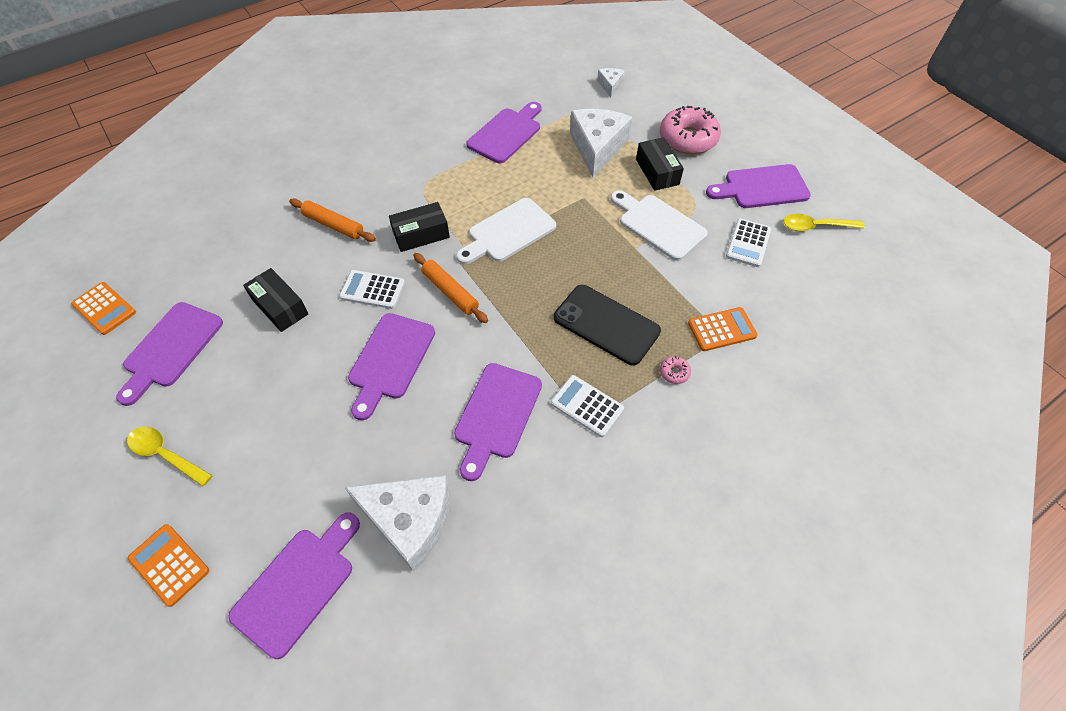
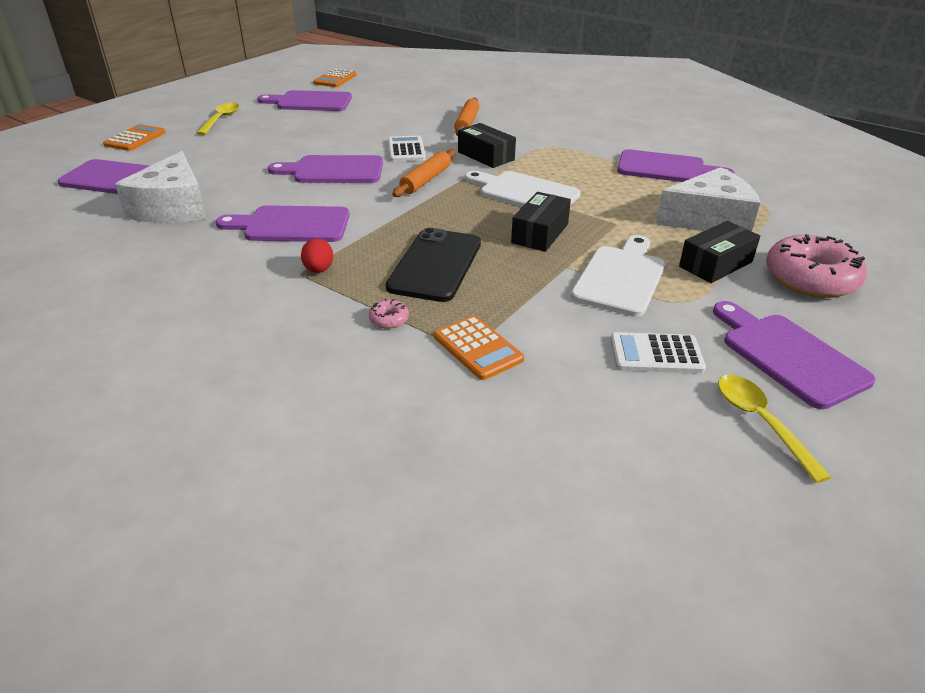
camera: 70 degrees right, 20 degrees down
(280, 307) = (367, 123): black box -> black box (540, 233)
(587, 406) = (319, 270): white calculator -> red egg
(610, 85) = (833, 211): white cheese -> none

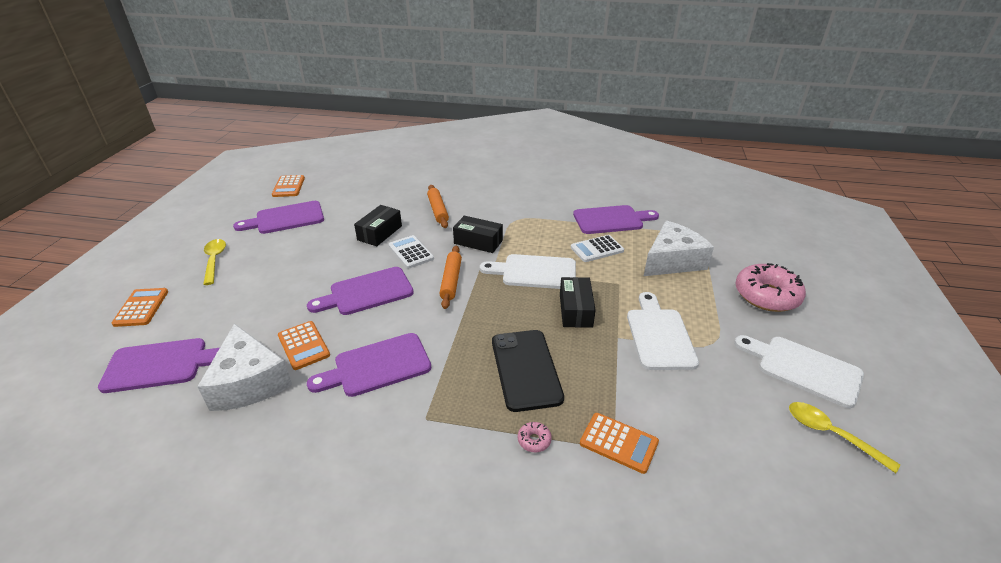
camera: 25 degrees left, 0 degrees up
(241, 194) = (303, 345): none -> orange calculator
(319, 270) = (438, 408): red egg -> none
(656, 354) = (732, 399): white calculator -> white calculator (597, 249)
(715, 264) = (706, 301): black box -> black box (380, 233)
(788, 356) = (803, 369): purple cutting board -> white cutting board

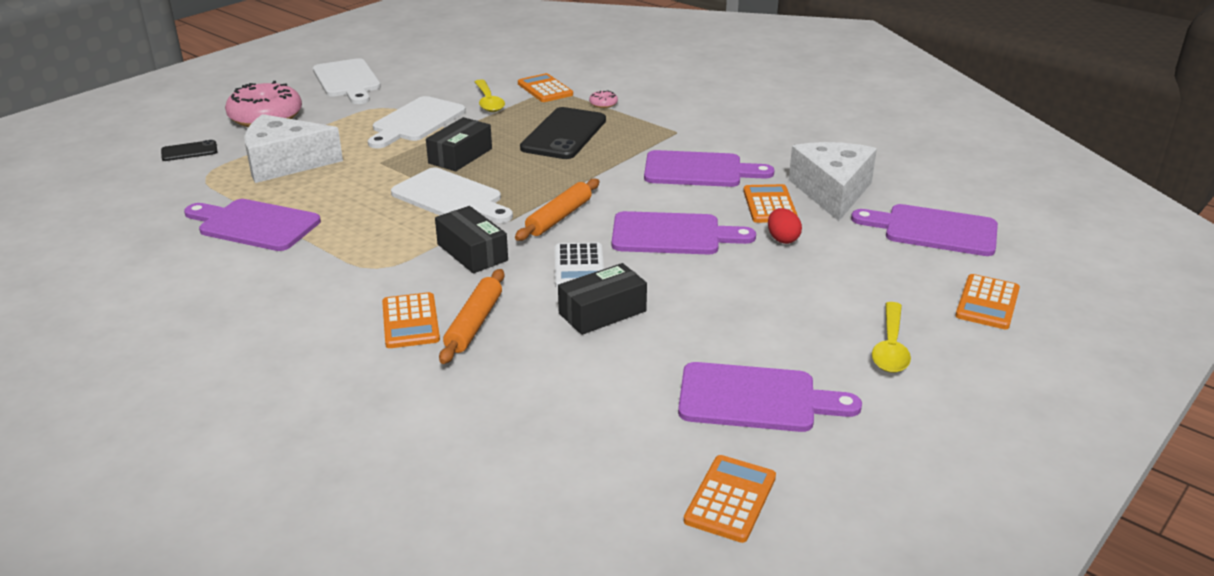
camera: 150 degrees left, 5 degrees down
(287, 314) = (782, 239): none -> red egg
(467, 203) = (410, 321): none -> orange calculator
(597, 249) = (340, 198): white calculator -> none
(742, 249) = (189, 151): none -> black phone
(830, 434) = (400, 59): yellow spoon -> yellow spoon (488, 102)

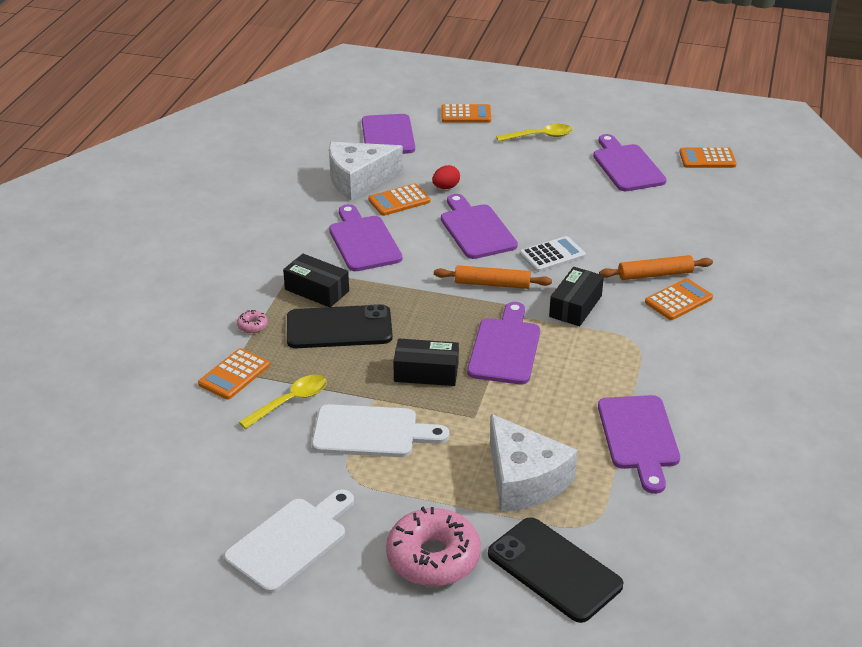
camera: 115 degrees left, 5 degrees up
(189, 151) = (554, 570): black phone -> black phone, size x2.02
(451, 197) = (505, 348): white cutting board -> purple cutting board
(602, 312) = (596, 232): black box -> black box (317, 290)

